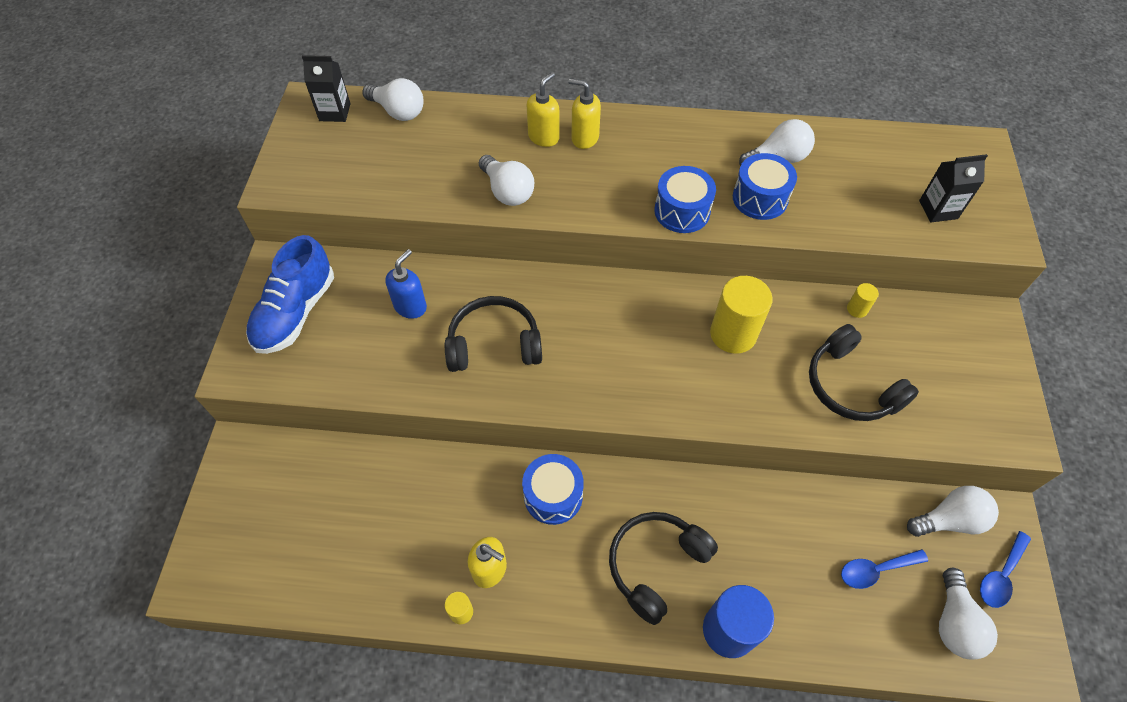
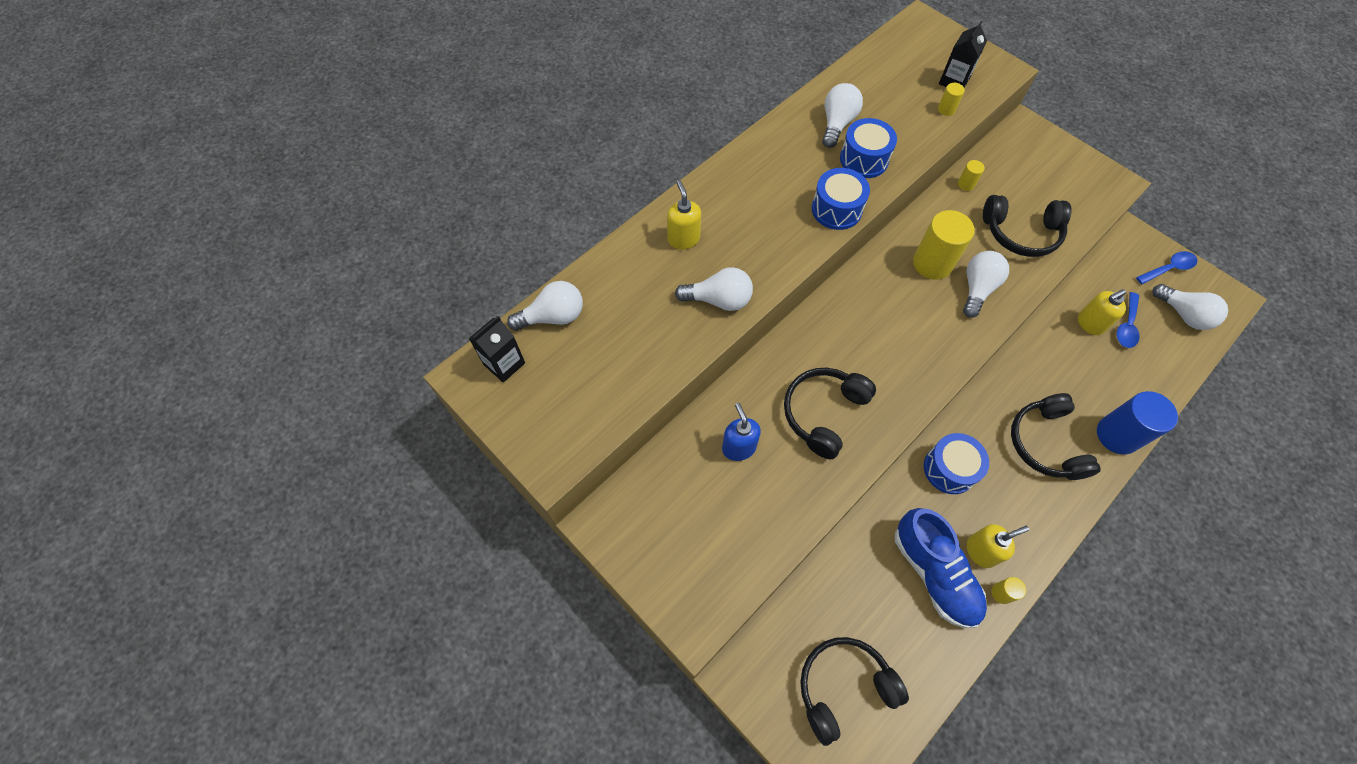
camera: 50 degrees left, 5 degrees up
(279, 531) = (843, 687): none -> black headphones
(296, 312) = (671, 538): blue shoe -> blue shoe (934, 573)
(584, 138) = (710, 215): yellow soap dispenser -> yellow soap dispenser (1089, 324)
(895, 223) = (946, 109): none -> yellow cylinder
(949, 520) = (1118, 263): white light bulb -> white light bulb (977, 289)
(1000, 575) = (1168, 268): blue spoon -> blue spoon turned 105 degrees counterclockwise

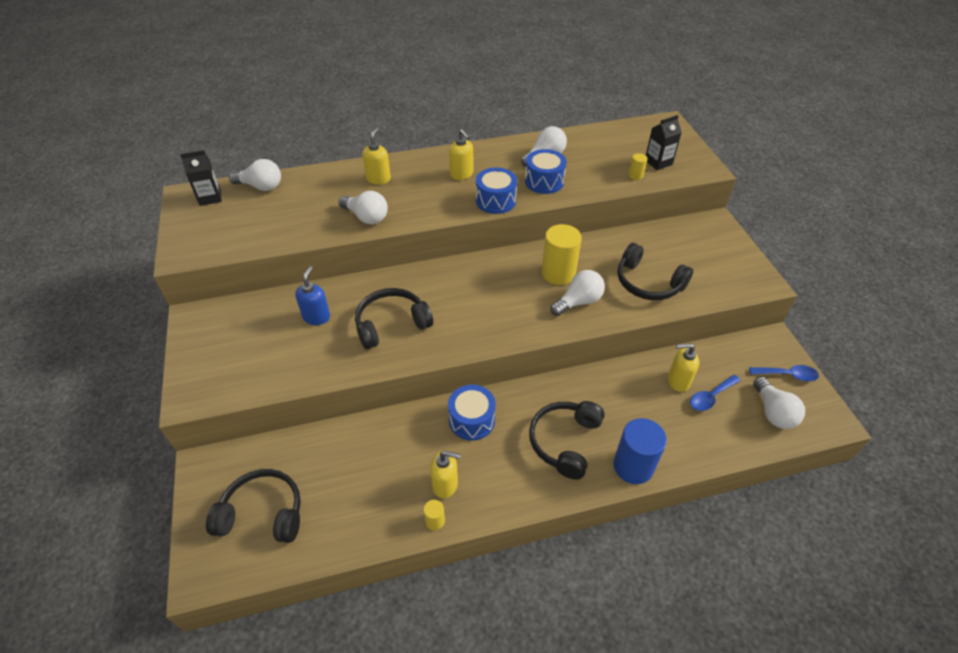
camera: 30 degrees right, 15 degrees down
(770, 189) = (462, 174): none -> yellow soap dispenser
(934, 573) = (396, 479): blue shoe -> none
(966, 184) = (631, 238): yellow cylinder -> none

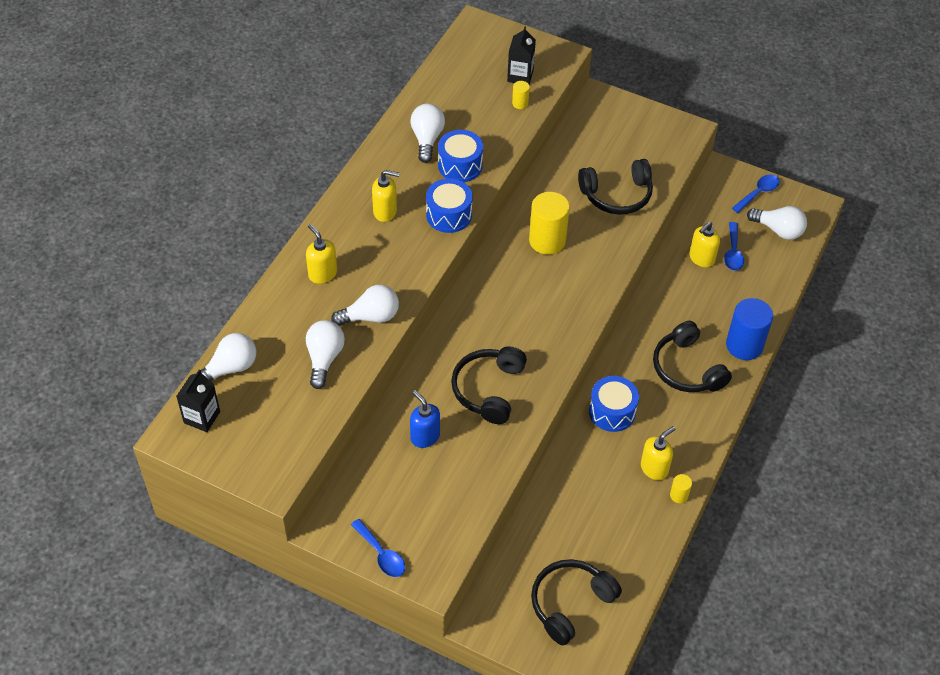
camera: 50 degrees left, 5 degrees up
(191, 357) = (381, 554): none -> blue spoon
(578, 302) = (591, 252): white light bulb -> white light bulb (324, 358)

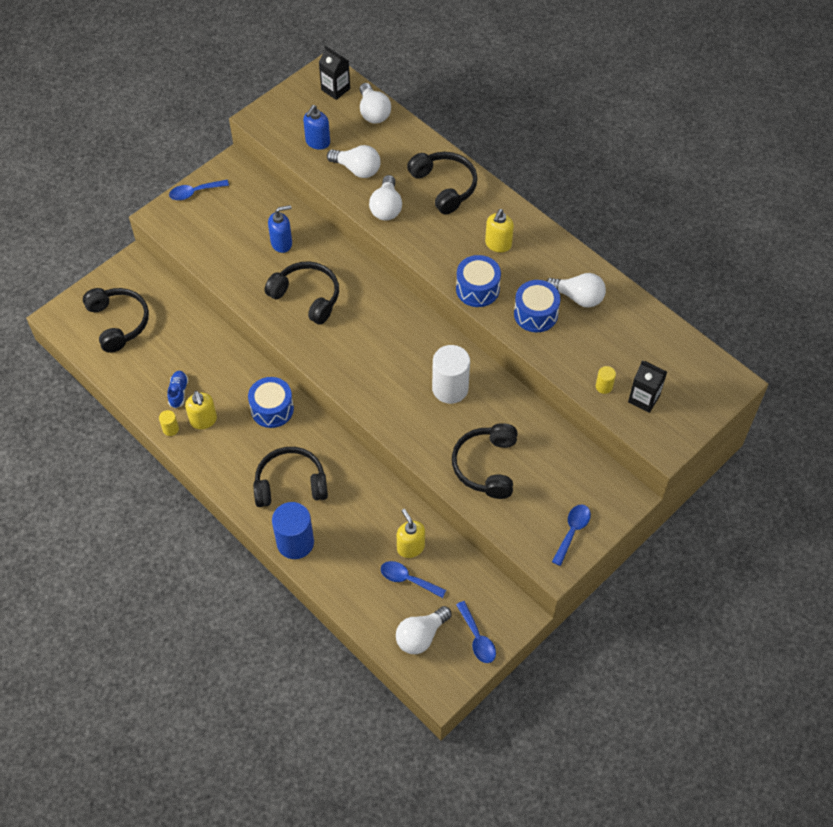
camera: 110 degrees right, 5 degrees up
(295, 409) = (317, 142): none -> blue soap dispenser
(322, 274) = (444, 186): yellow soap dispenser -> black headphones
(547, 240) = (450, 388): yellow cylinder -> white cylinder
(632, 505) = (178, 392): none -> blue shoe
(650, 125) = (572, 531): none -> blue spoon

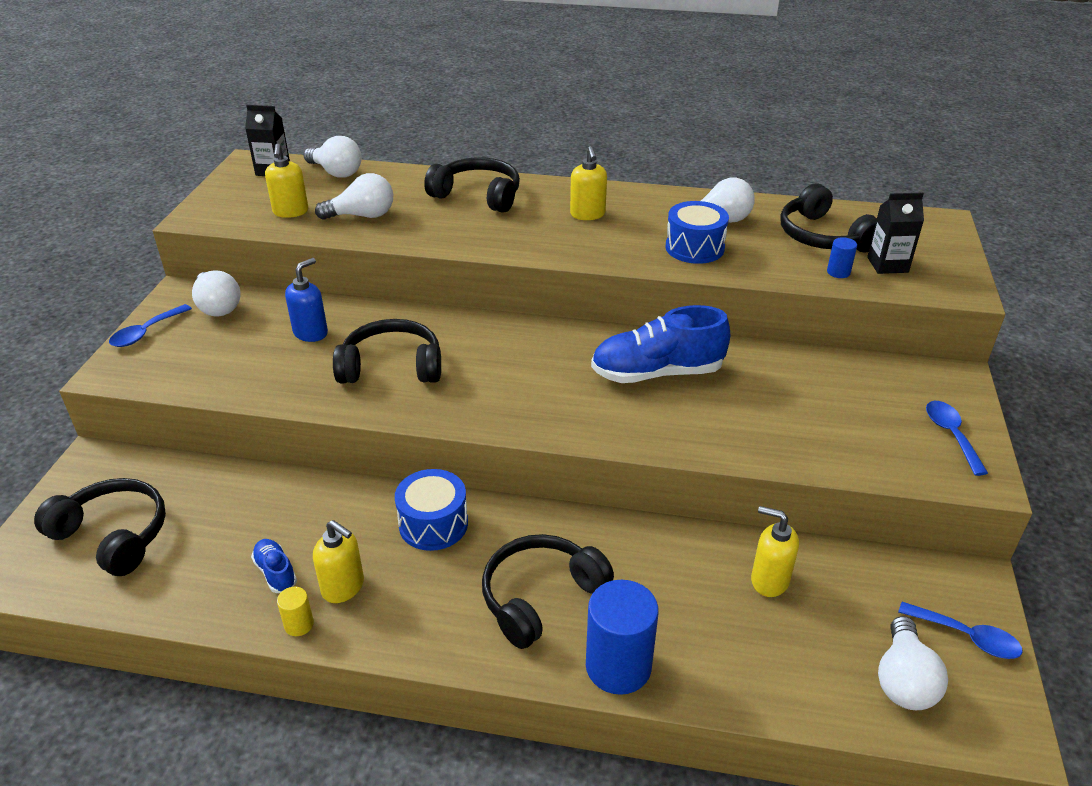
camera: 35 degrees left, 20 degrees down
(317, 142) = (291, 212): blue soap dispenser -> yellow soap dispenser
(386, 207) = (430, 231): white light bulb -> white light bulb (218, 306)
(408, 579) = (809, 620): blue spoon -> none
(450, 388) = (657, 373): white cylinder -> blue shoe
(477, 289) = (609, 253): blue drum -> none
(486, 466) = (784, 423): black headphones -> black headphones (823, 236)
(604, 386) = (838, 272): yellow cylinder -> blue cylinder

